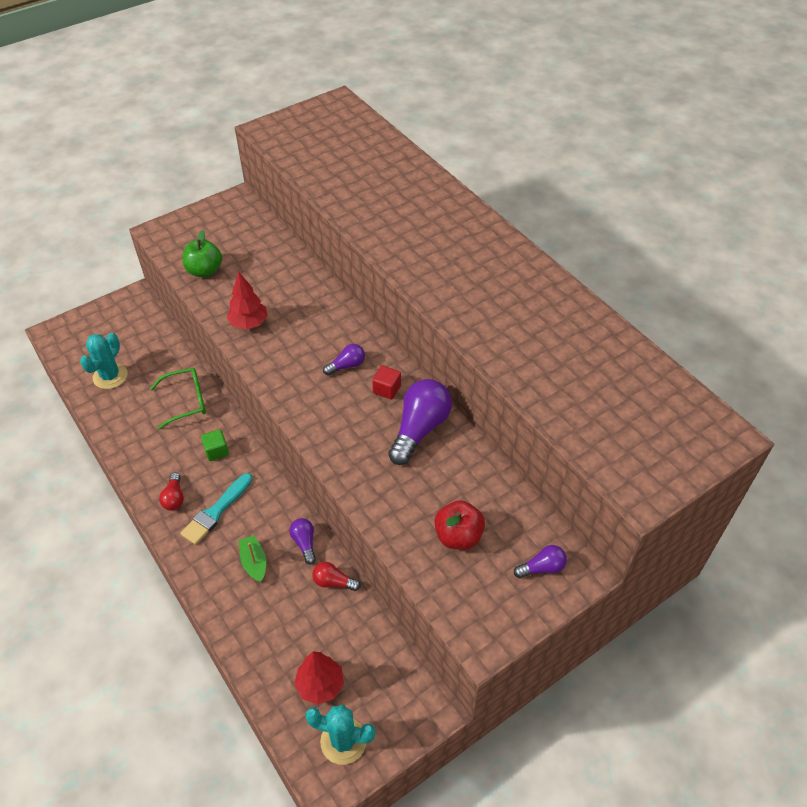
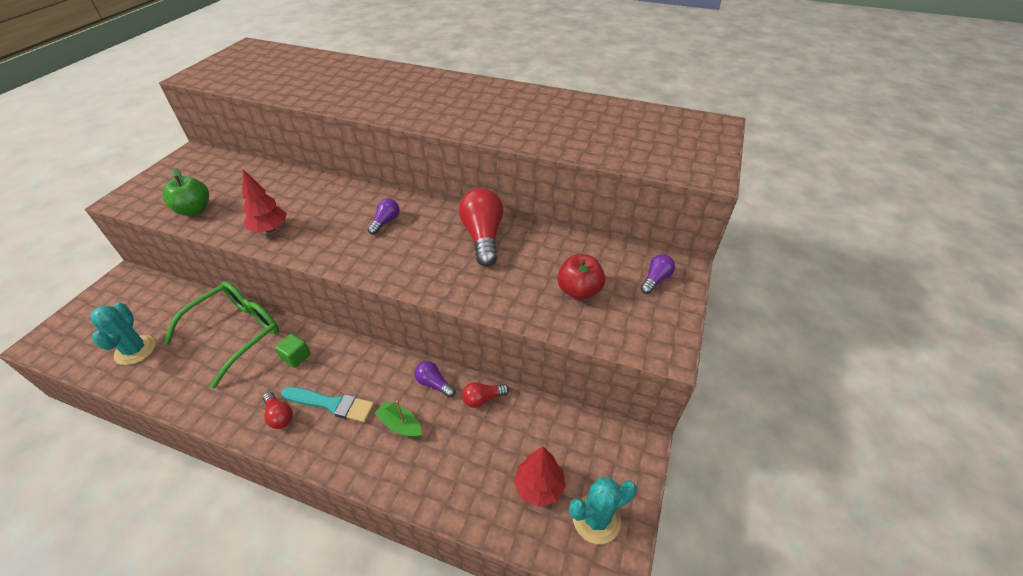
camera: 35 degrees left, 5 degrees down
(186, 401) = (235, 333): green glasses -> green glasses, size x1.53
(216, 511) = (331, 404): turquoise brush -> turquoise brush turned 75 degrees counterclockwise
(387, 389) = (433, 223): red cube -> none
(419, 429) = (483, 237): purple light bulb -> red light bulb

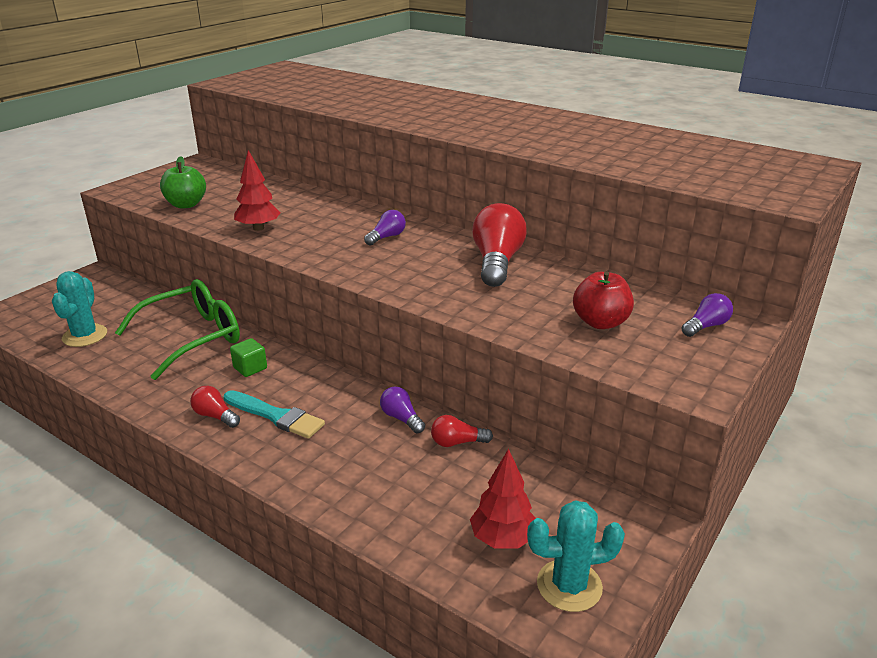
camera: 15 degrees right, 15 degrees down
(279, 416) = (215, 416): red light bulb -> red light bulb turned 150 degrees clockwise
(400, 424) = (349, 448): green boat -> none

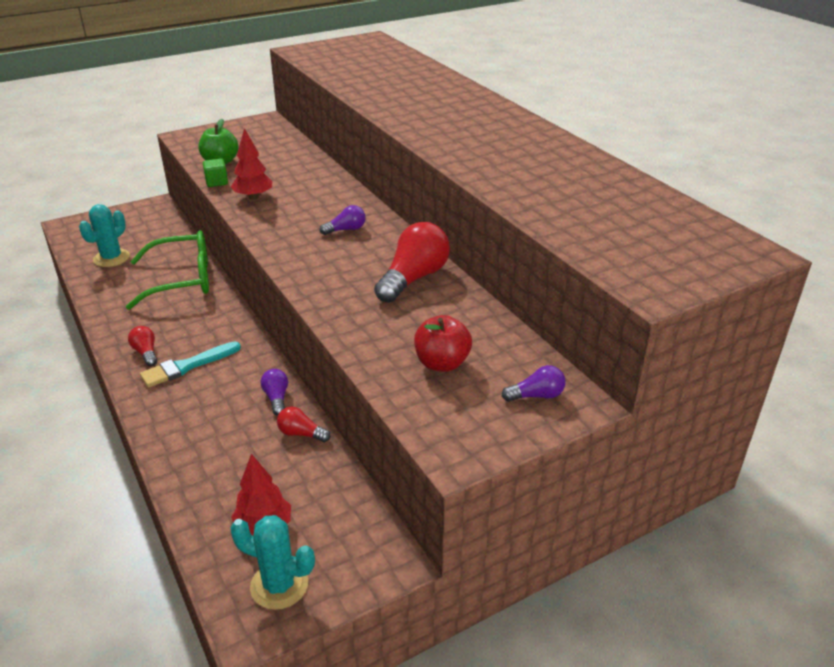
camera: 25 degrees right, 5 degrees up
(250, 368) = (202, 319): green cube -> green cube (216, 182)
(276, 416) = (187, 366): turquoise brush -> turquoise brush turned 90 degrees clockwise

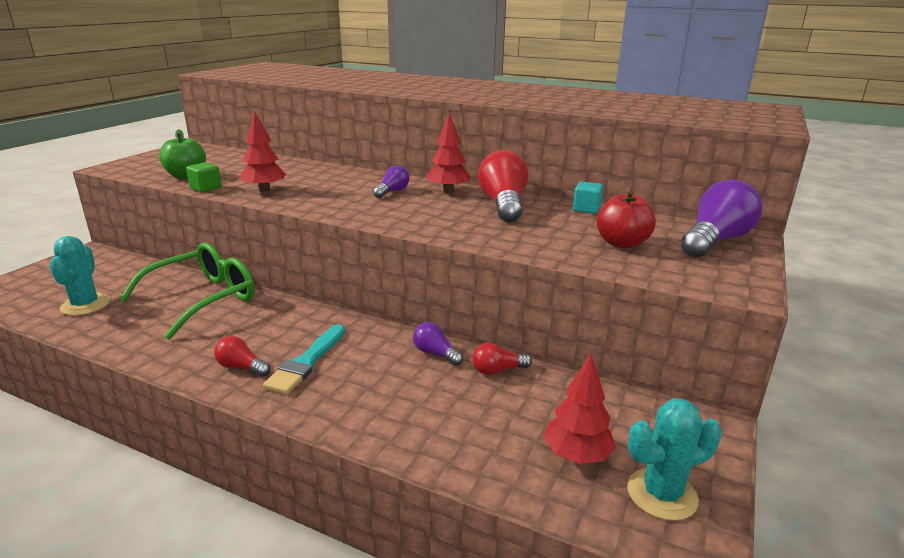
camera: 35 degrees left, 10 degrees down
(393, 244) = (448, 191): none -> red tree
(481, 310) = (586, 209): none -> turquoise cube
(536, 395) = (715, 241): purple light bulb -> purple light bulb, size x1.95

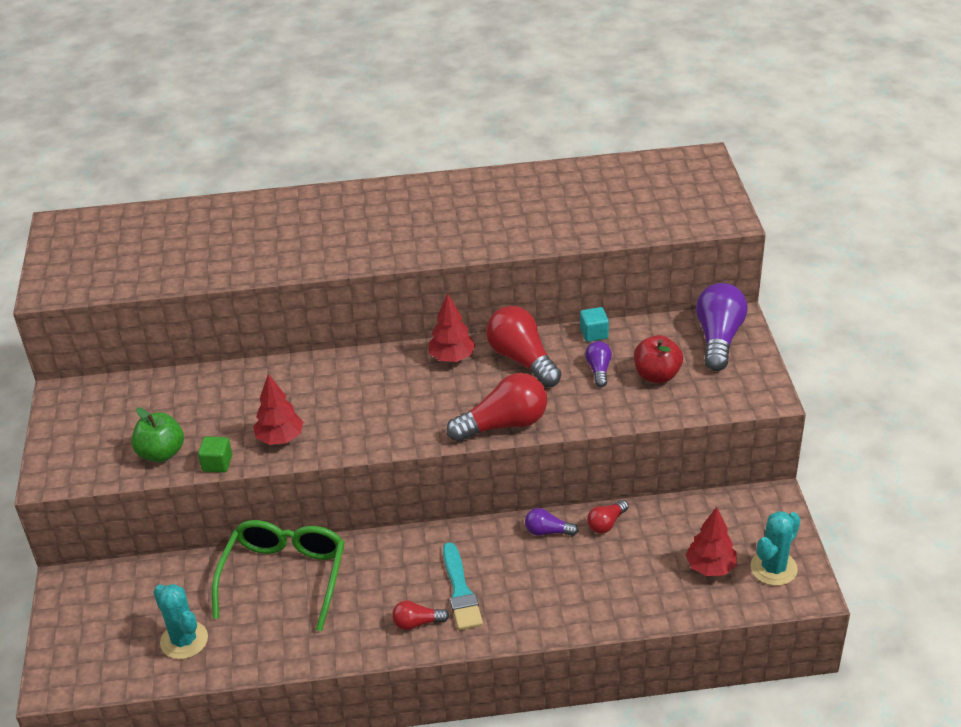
camera: 30 degrees left, 15 degrees up
(392, 192) = (403, 383): purple light bulb -> purple light bulb (599, 370)
(436, 229) = (504, 424): none -> red light bulb

